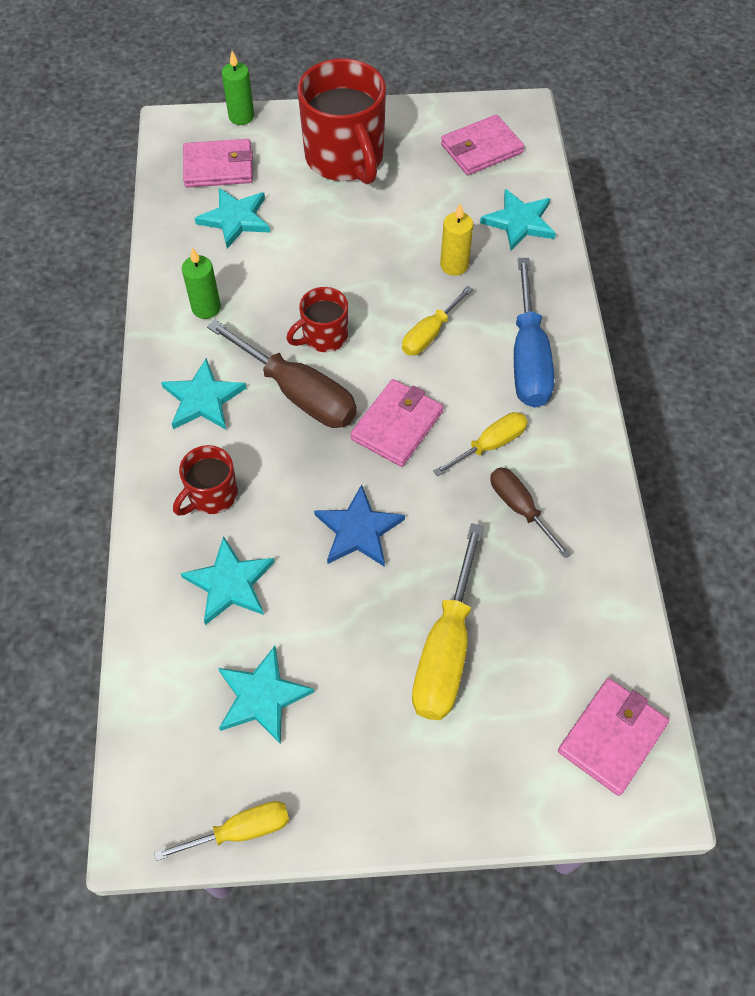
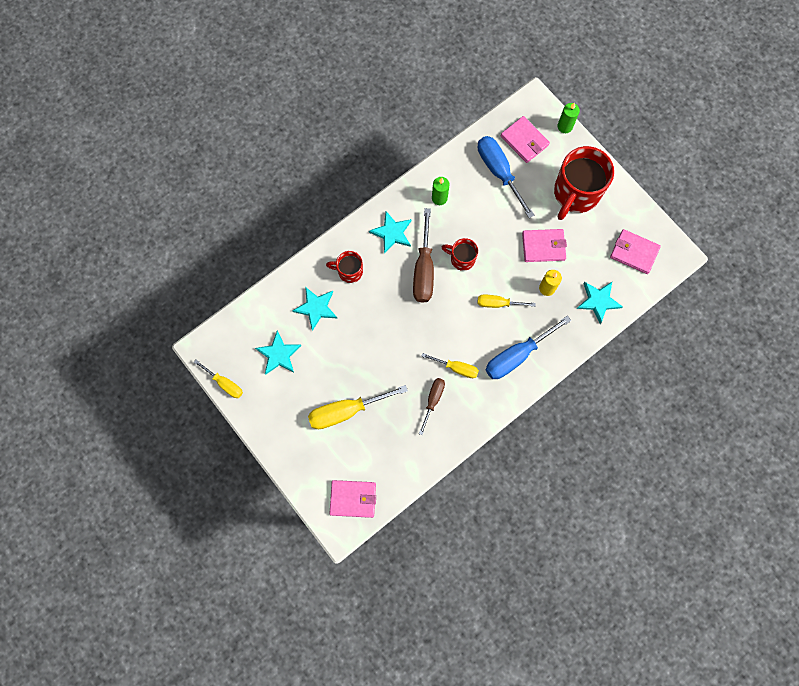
camera: 55 degrees right, 15 degrees up
(235, 219) = (499, 172): turquoise star -> blue screwdriver
(358, 530) = (375, 341): blue star -> none
(397, 425) = (437, 322): pink wallet -> pink wallet (543, 246)

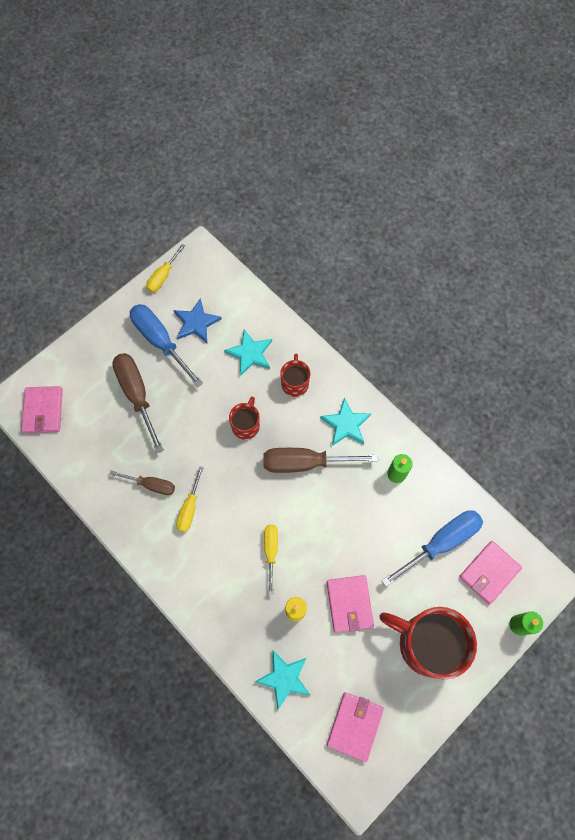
camera: 85 degrees right, 5 degrees down
(279, 354) = (196, 323): turquoise star -> blue star
(346, 411) = (137, 395): yellow screwdriver -> brown screwdriver
(461, 259) = (322, 505): red mug -> red mug (246, 425)
(517, 355) = (208, 578): blue screwdriver -> blue screwdriver (160, 341)

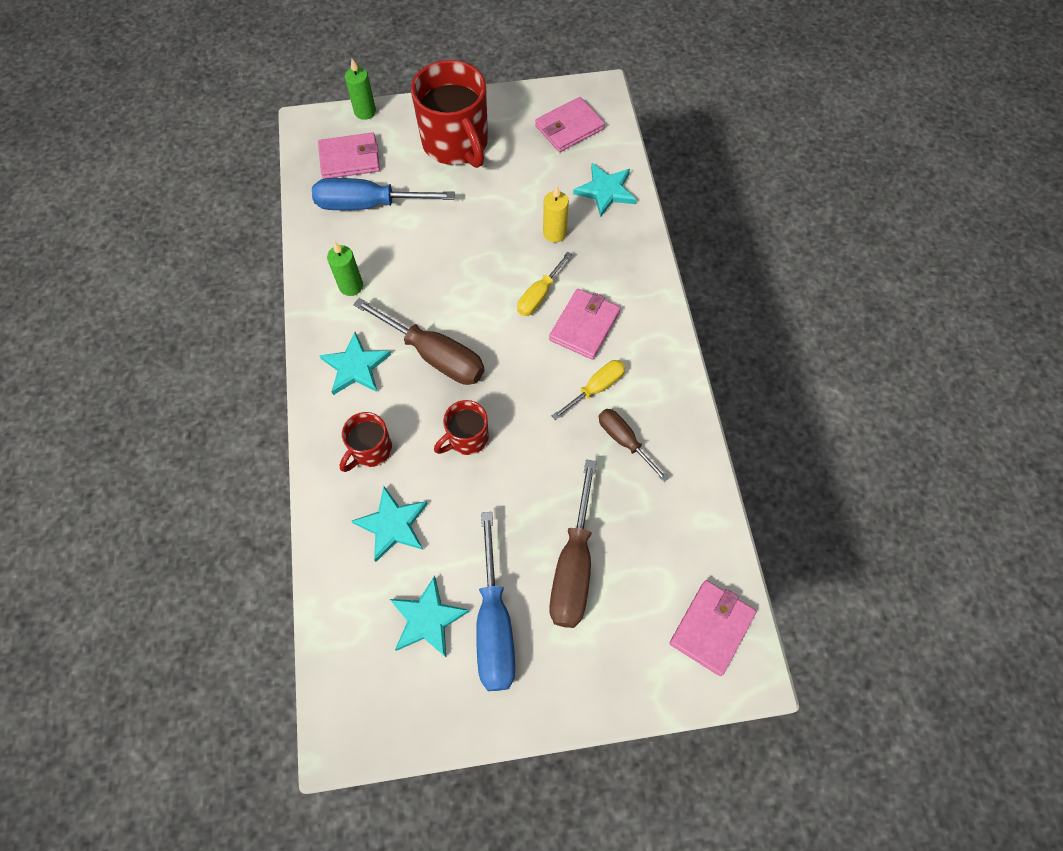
camera: 145 degrees left, 5 degrees down
(163, 276) = (420, 733): yellow screwdriver -> none
(196, 323) = (427, 619): blue star -> turquoise star
(349, 604) = (498, 209): pink wallet -> pink wallet (584, 326)

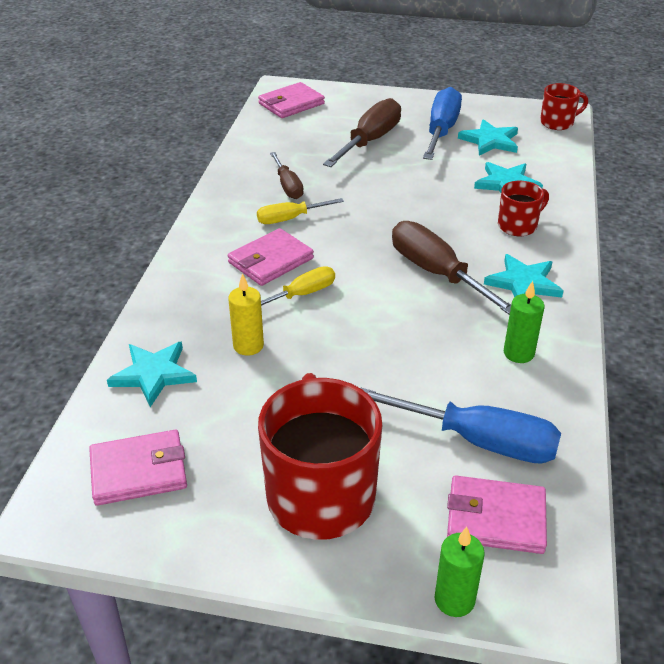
camera: 160 degrees left, 25 degrees down
(466, 438) = (426, 215): red mug -> red mug (558, 123)

